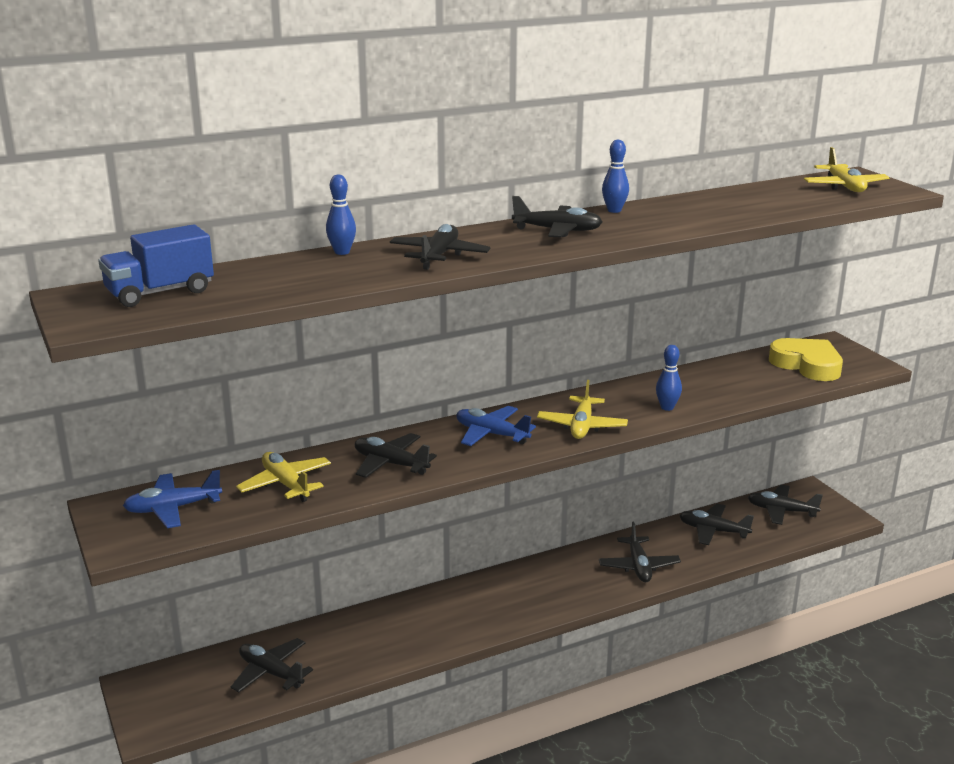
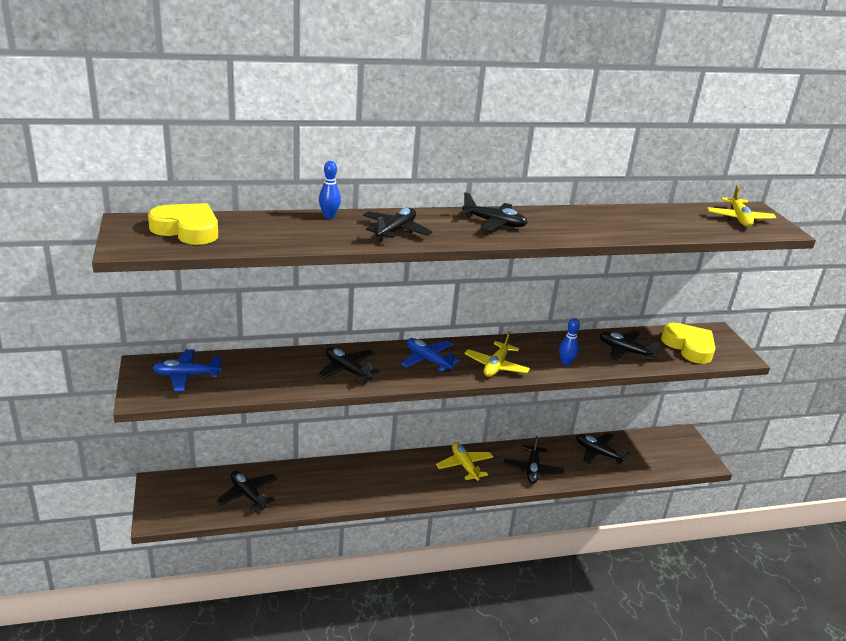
camera: 10 degrees right, 5 degrees up
(160, 293) = (187, 229): blue truck -> yellow heart
(286, 484) = (269, 372): yellow plane -> yellow plane (464, 466)
(614, 210) = (546, 212): blue bowling pin -> none
(781, 511) = (656, 448): black plane -> black plane (625, 351)

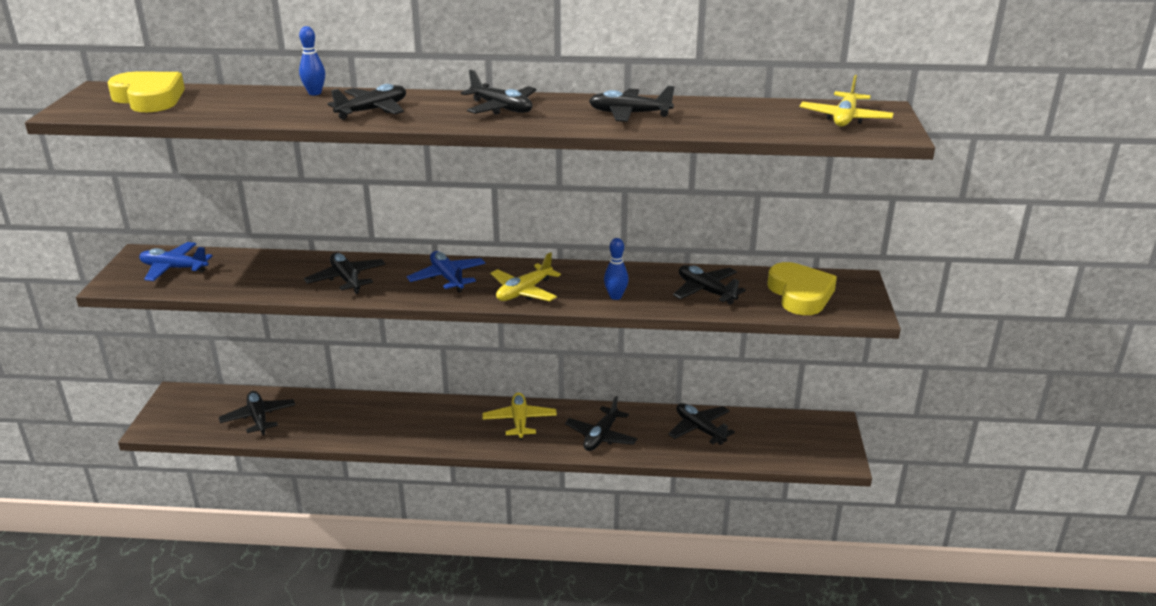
camera: 20 degrees right, 0 degrees up
(592, 223) = (629, 114): none -> black plane

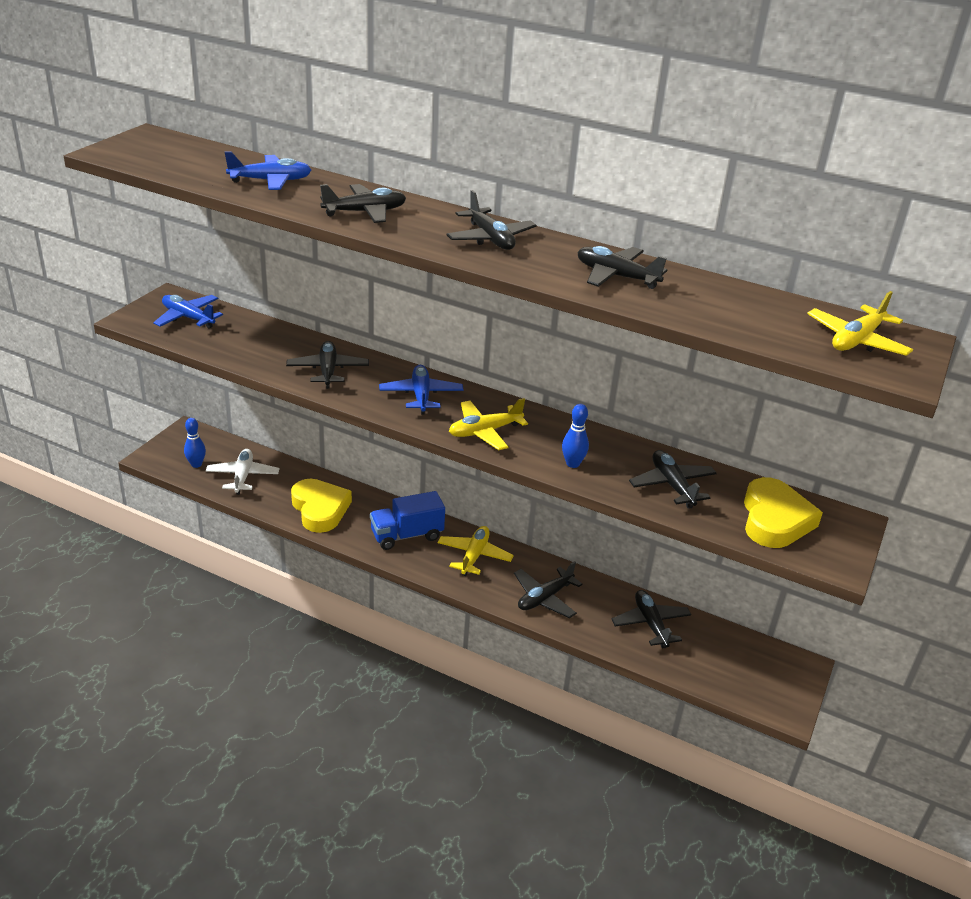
camera: 20 degrees right, 5 degrees up
(149, 98) = (181, 154): yellow heart -> yellow heart (320, 509)
(258, 418) = (243, 476): black plane -> white plane
(260, 103) = (271, 181): none -> blue plane
(315, 93) = (328, 180): blue bowling pin -> blue bowling pin (196, 464)
(448, 422) = (407, 535): none -> blue truck

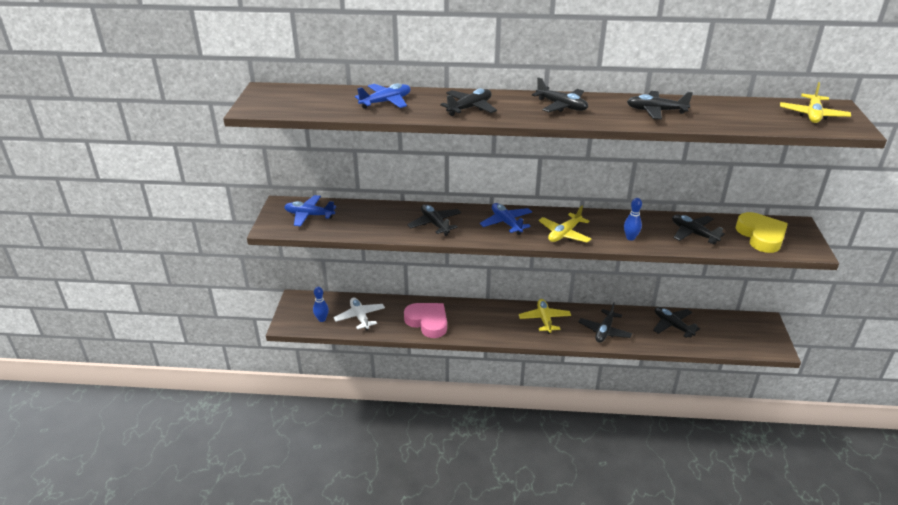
camera: 20 degrees left, 0 degrees up
(320, 509) = (428, 322): yellow heart -> pink heart
(407, 535) = (494, 320): blue truck -> none

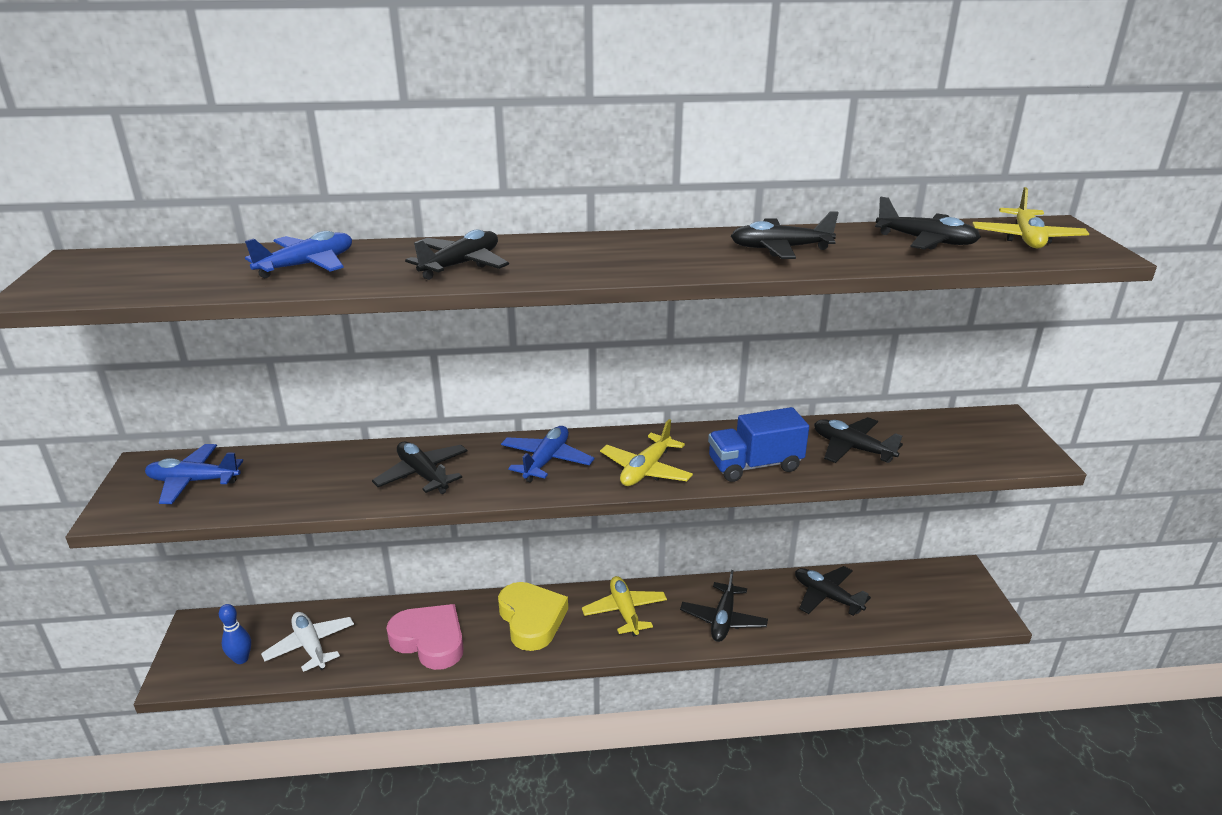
camera: 10 degrees left, 5 degrees down
(506, 223) = (546, 460): blue plane -> blue plane turned 60 degrees clockwise
(561, 106) = (621, 252): black plane -> black plane (926, 241)
(630, 238) = (755, 465): blue bowling pin -> blue truck
(761, 236) = (956, 442): yellow heart -> yellow heart (531, 619)

